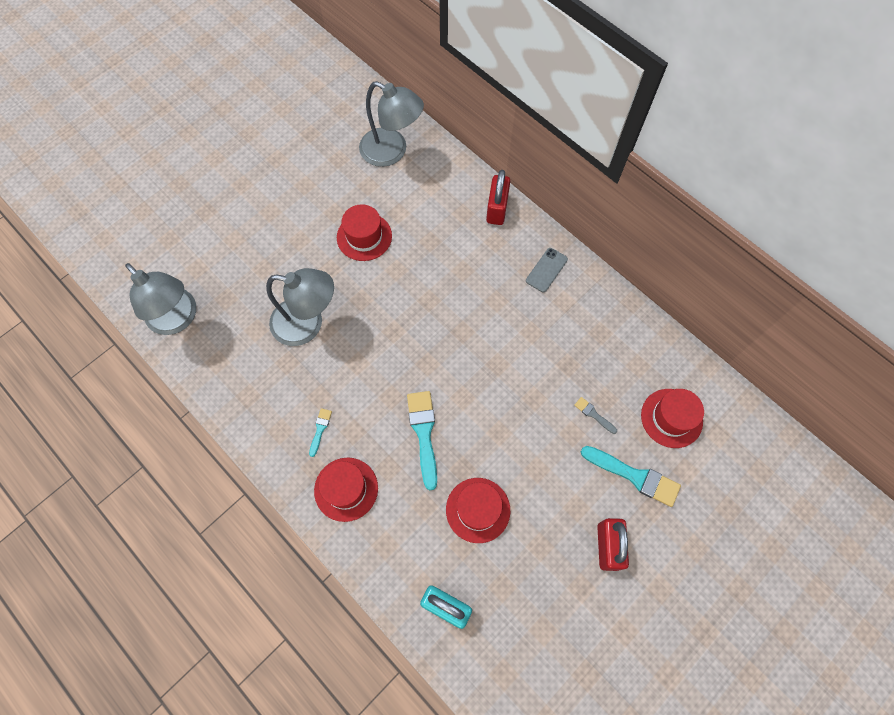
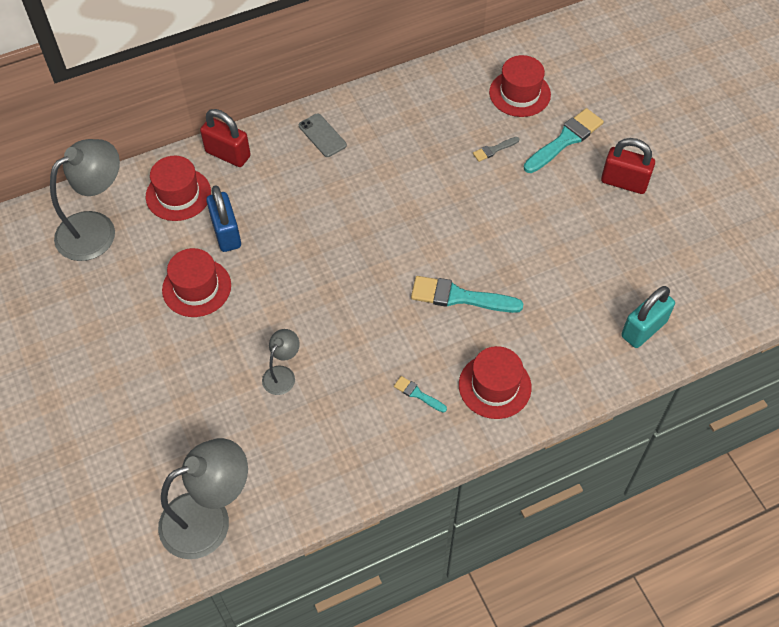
camera: 70 degrees left, 10 degrees down
(308, 324) = (282, 374): grey lamp -> grey lamp, size x0.51
(421, 237) = (226, 233): none -> blue padlock
(478, 510) = (556, 273): red hat -> red hat (178, 194)

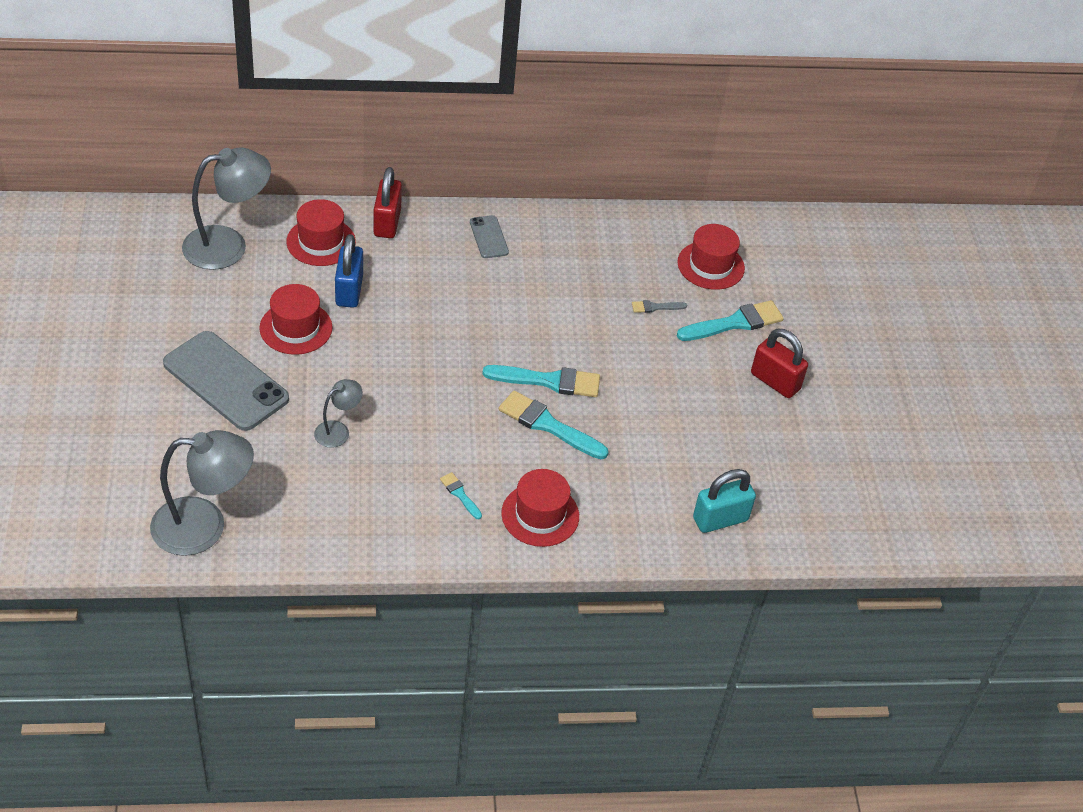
camera: 15 degrees right, 10 degrees down
(159, 365) = (226, 381): none -> grey phone
(228, 154) = (387, 223): red padlock -> red padlock turned 45 degrees clockwise
(439, 254) = (548, 381): none -> turquoise brush

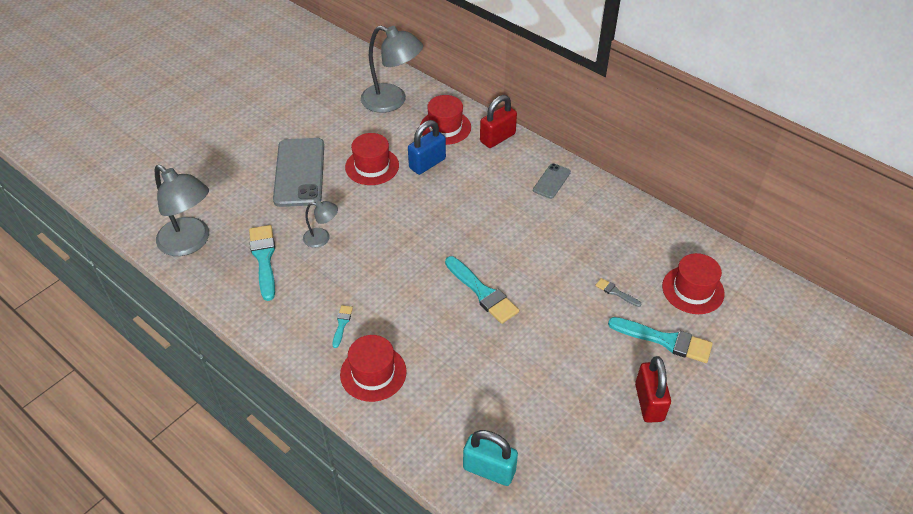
camera: 50 degrees right, 0 degrees up
(548, 425) = (448, 320): turquoise brush -> turquoise brush (264, 258)

